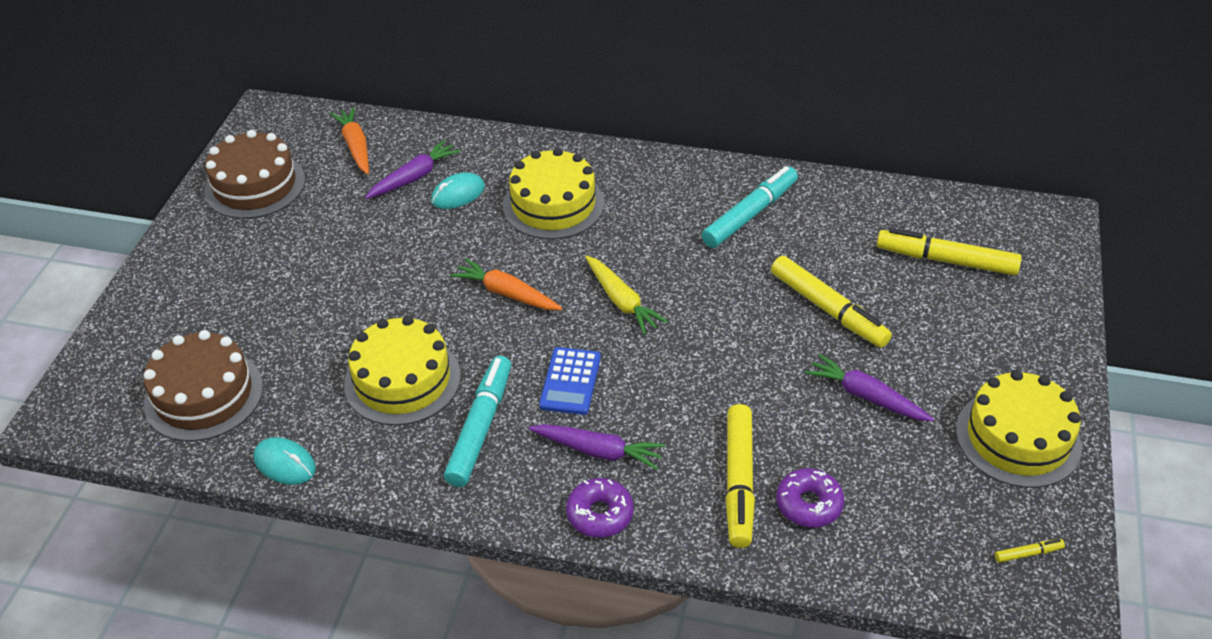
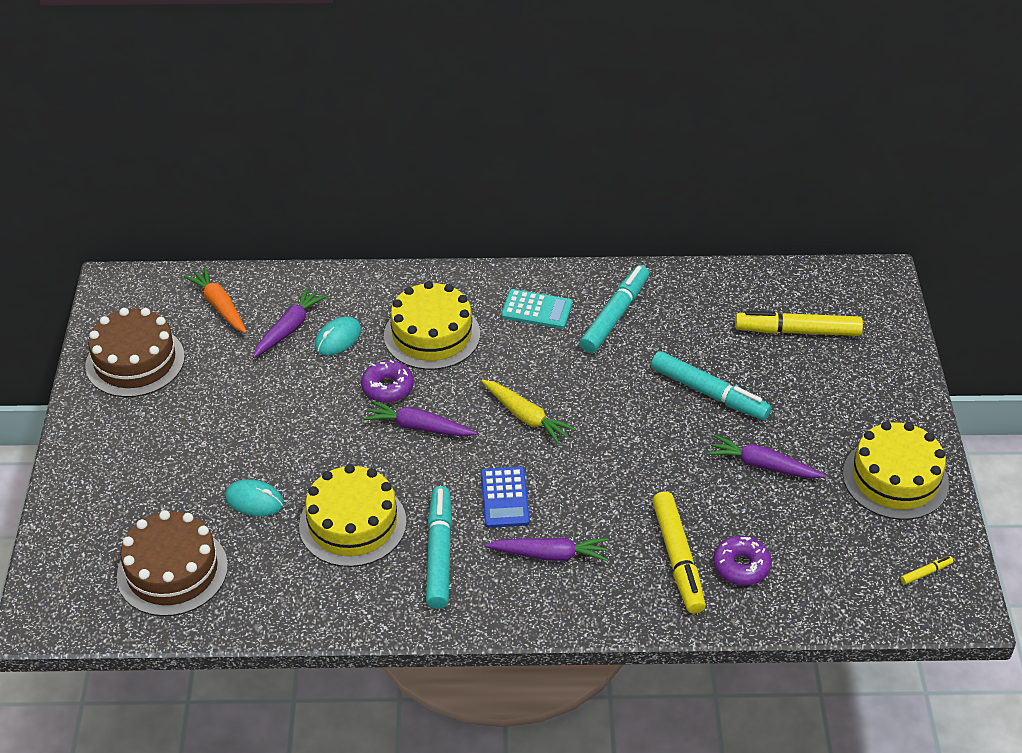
camera: 15 degrees left, 0 degrees up
(285, 464) = (275, 618): turquoise mouse -> turquoise mouse (254, 500)
(506, 293) = (418, 427): orange carrot -> purple carrot
(600, 514) = (569, 608): purple donut -> purple donut (387, 387)
(669, 196) = (536, 310): none -> turquoise calculator
(828, 309) = (709, 393): yellow marker -> turquoise marker

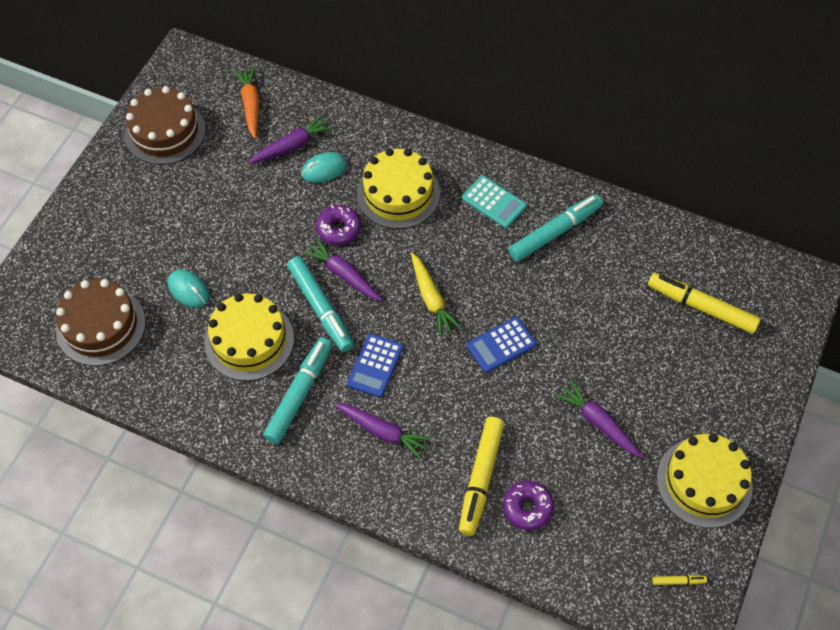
camera: 25 degrees right, 15 degrees up
(623, 432) = (501, 345): none -> blue calculator
(709, 393) = (592, 336): turquoise marker -> turquoise marker (321, 308)

